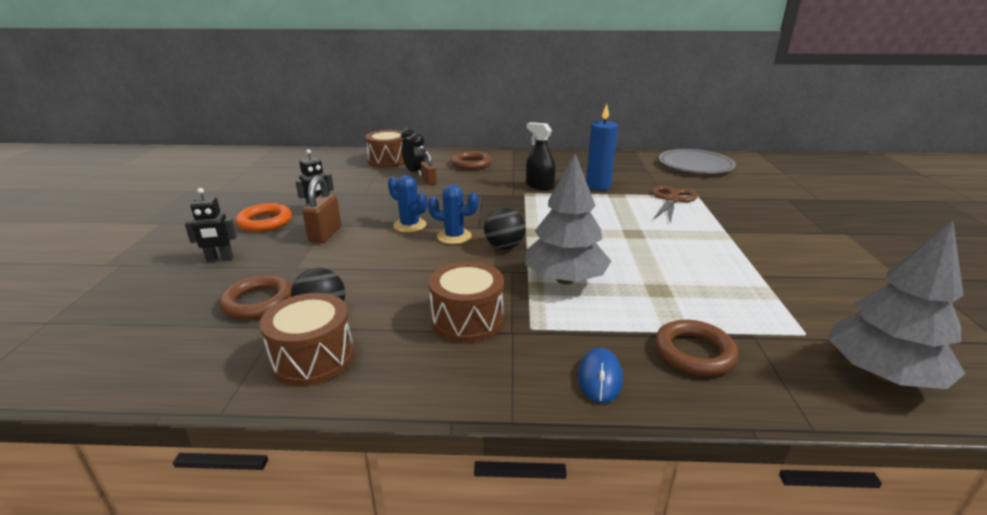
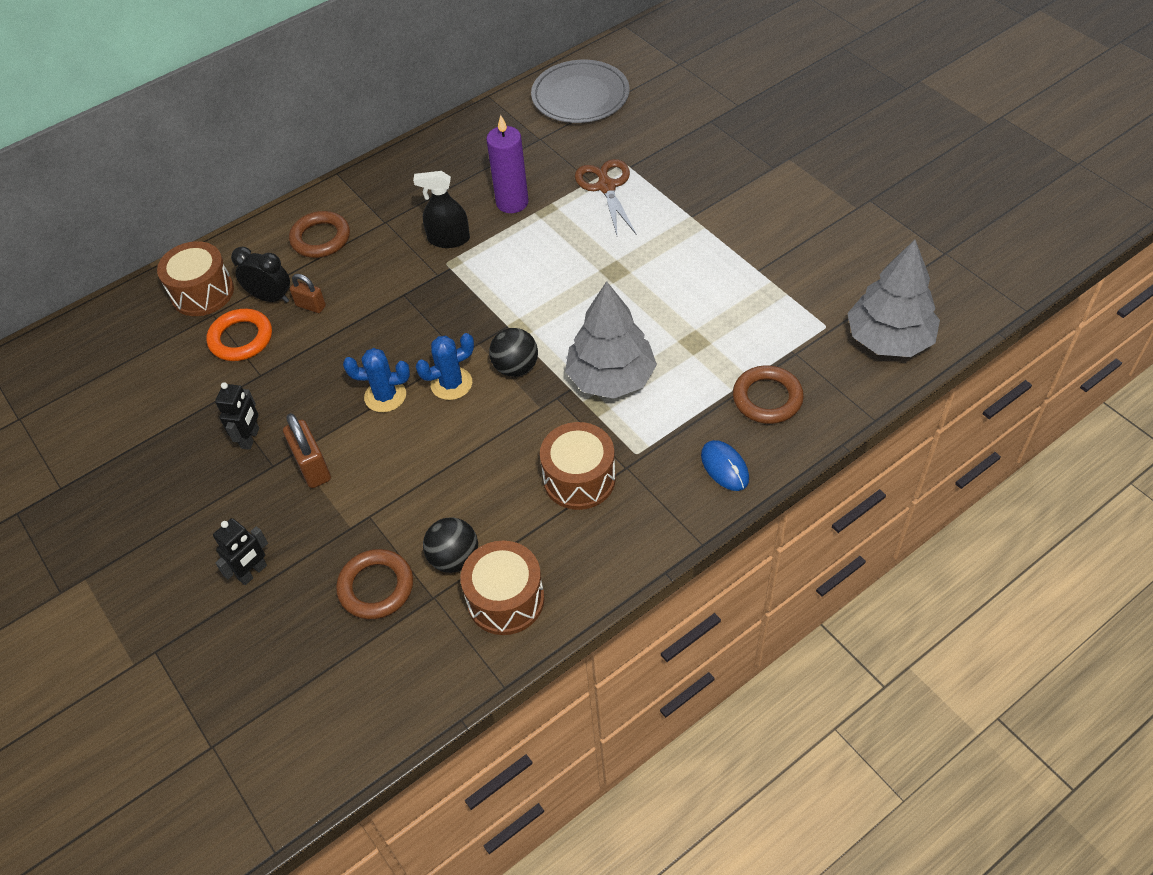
camera: 35 degrees left, 25 degrees up
(265, 221) = (213, 494): orange ring -> orange ring (241, 339)
(598, 186) = (512, 202): blue candle -> purple candle

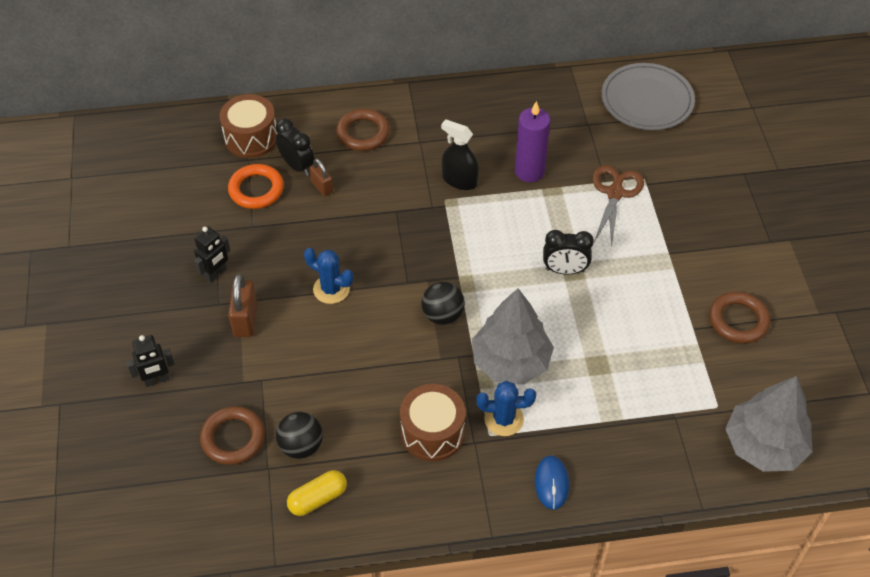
camera: 25 degrees right, 0 degrees up
(451, 384) = (386, 304): blue cactus -> blue cactus (504, 419)
(505, 599) = (318, 499): brown drum -> yellow capsule
(606, 274) = (565, 270): none -> black clock
(767, 398) = (625, 444): brown ring -> brown ring (738, 320)

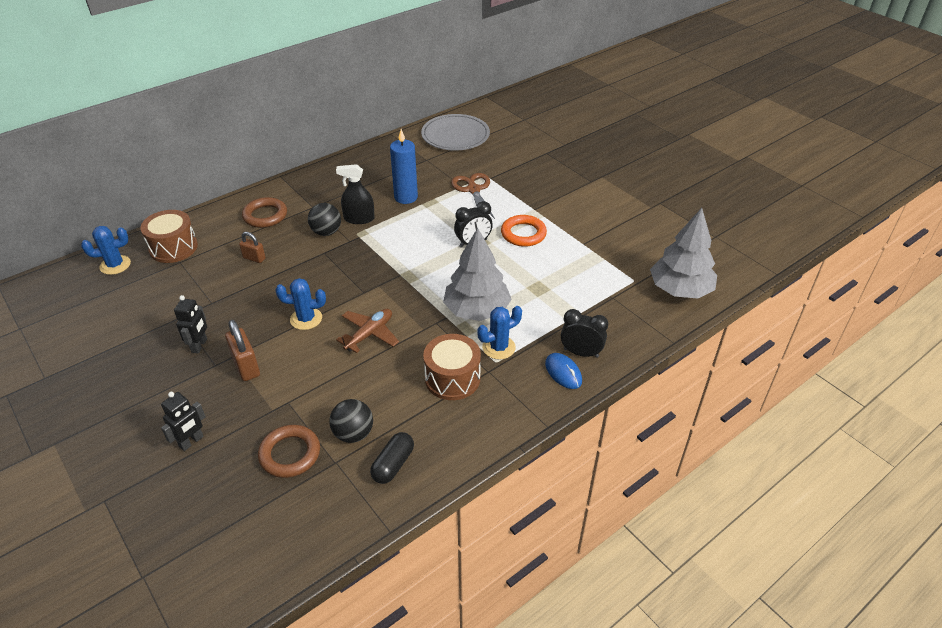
camera: 30 degrees left, 10 degrees down
(187, 137) = (115, 265): none -> blue cactus
(256, 189) = (199, 278): orange ring -> orange ring (523, 234)
(297, 166) = (224, 252): black clock -> black clock (581, 353)
(318, 499) = (393, 464): yellow capsule -> black capsule
(382, 338) = (369, 334): none -> brown plane
(443, 315) = (405, 302): black ball -> black ball (326, 232)
(529, 171) = (406, 197): purple candle -> blue candle
(738, 320) = (607, 229): brown ring -> none

